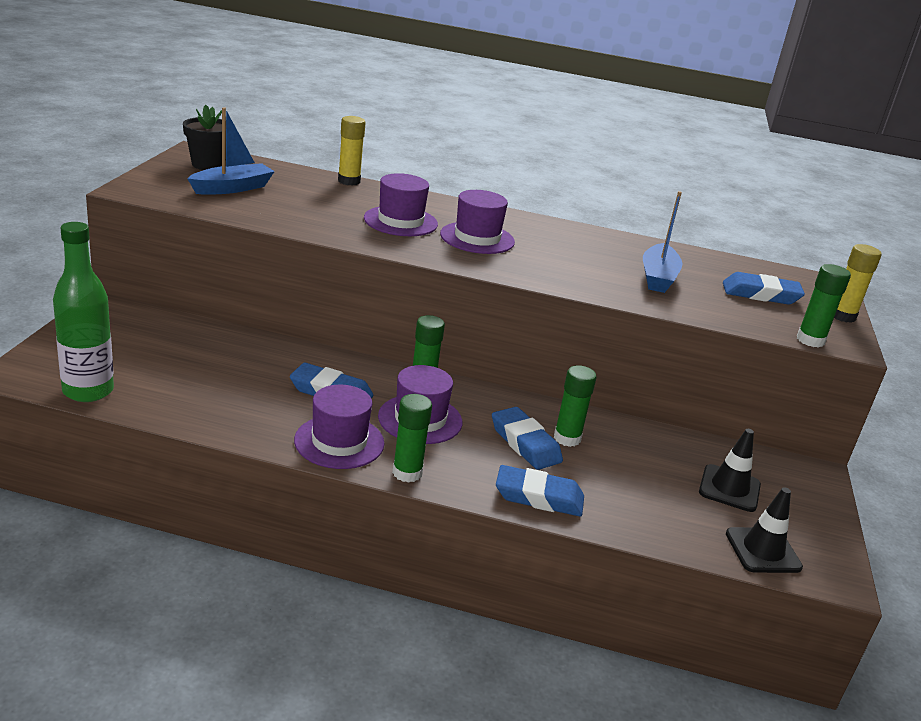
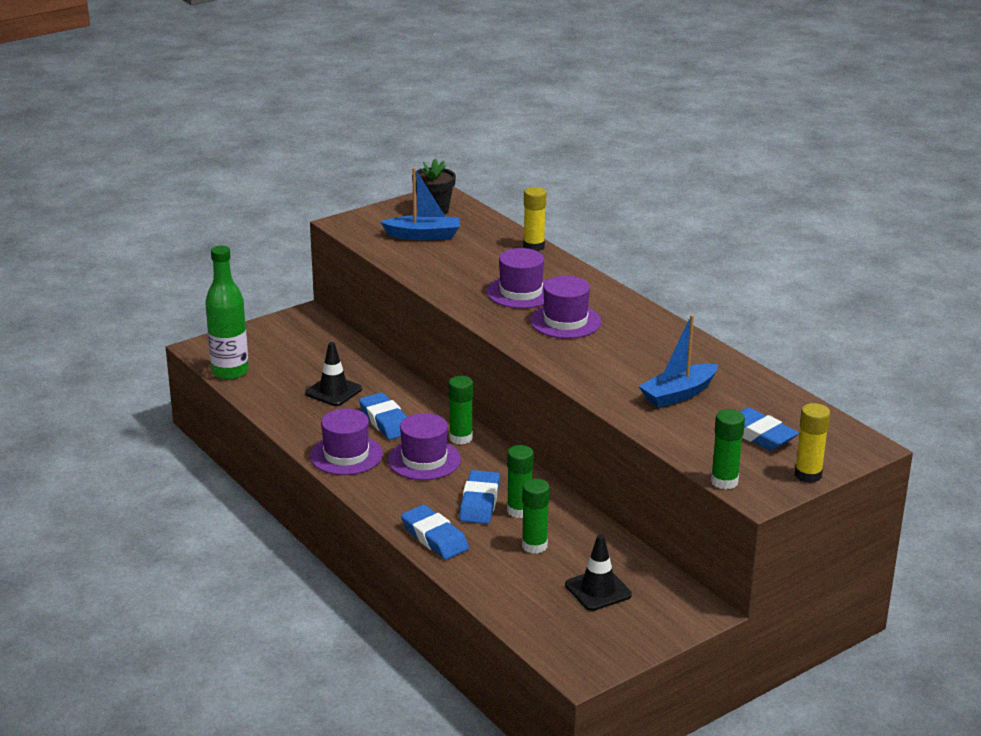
camera: 45 degrees right, 0 degrees up
(407, 473) = (364, 490): green glue stick -> green glue stick (534, 546)
(763, 550) = (551, 633): black traffic cone -> black traffic cone (333, 391)

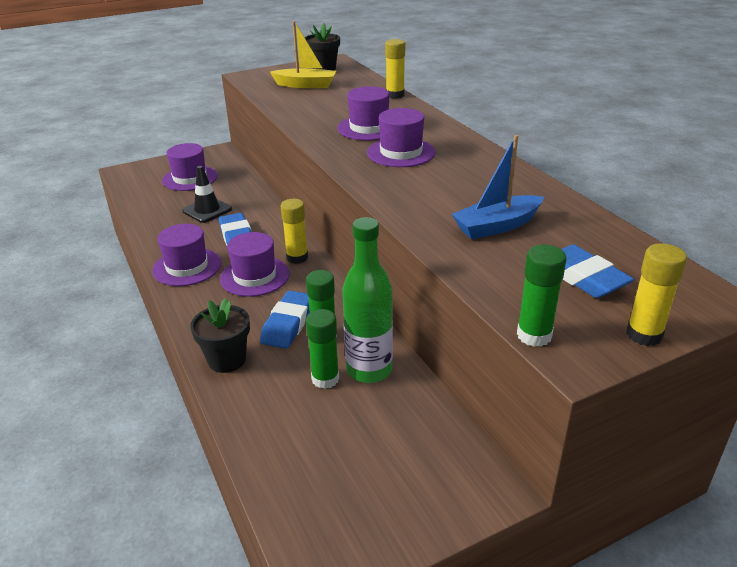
camera: 10 degrees right, 5 degrees up
(230, 372) = (133, 190): green bottle -> green bottle (369, 370)
(290, 353) = (190, 178): none -> purple hat
(423, 235) = (305, 85): blue boat -> yellow boat
(434, 537) = (227, 360): blue eraser -> black flower pot
(461, 438) = (297, 258): green glue stick -> yellow glue stick
(598, 590) = (377, 444): black traffic cone -> none

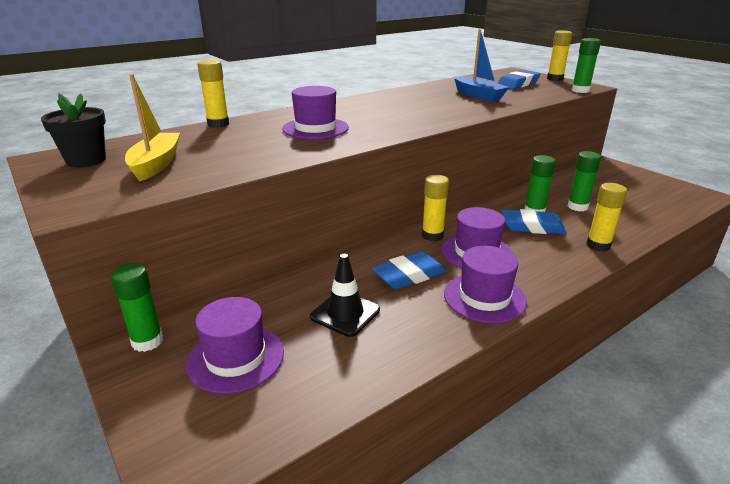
camera: 100 degrees left, 5 degrees down
(222, 156) = (147, 341): none -> green glue stick
(227, 360) = (598, 245): black flower pot -> yellow glue stick
(369, 370) = (554, 194): green bottle -> none
(401, 152) = (373, 117): purple hat -> none

